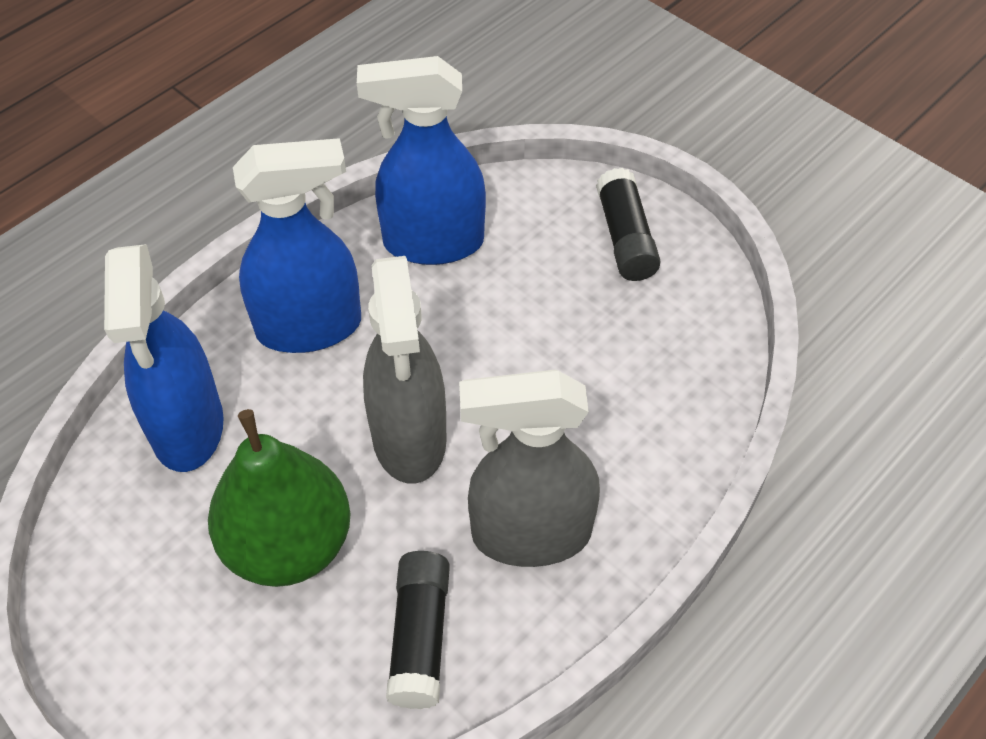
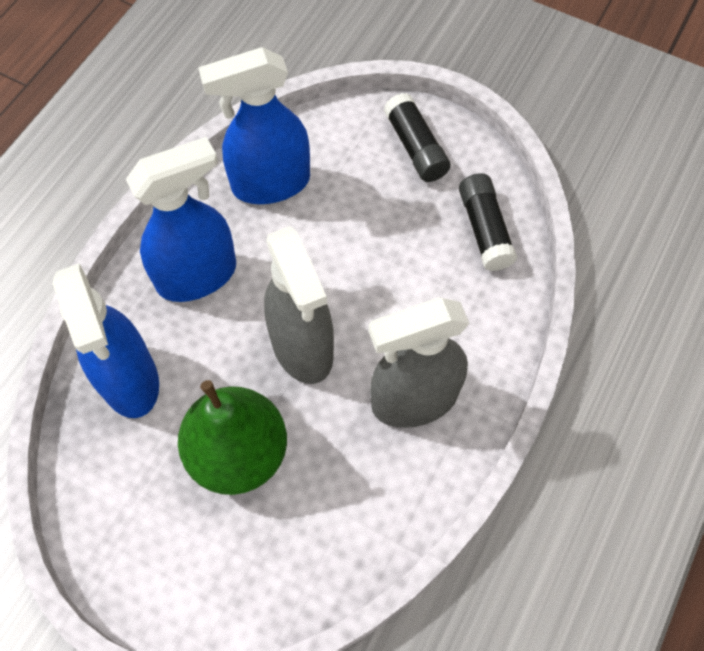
camera: 15 degrees left, 10 degrees up
(420, 637) = (358, 497): black glue stick -> black glue stick (484, 229)

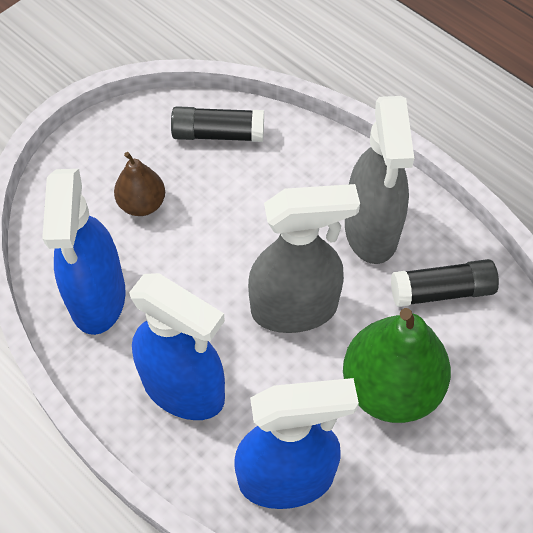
camera: 75 degrees left, 5 degrees down
(197, 275) = (184, 389): blue spray bottle -> blue spray bottle turned 135 degrees clockwise
(379, 189) = (142, 204): none -> brown pear
(415, 147) = (107, 163): black glue stick -> black glue stick (442, 291)

